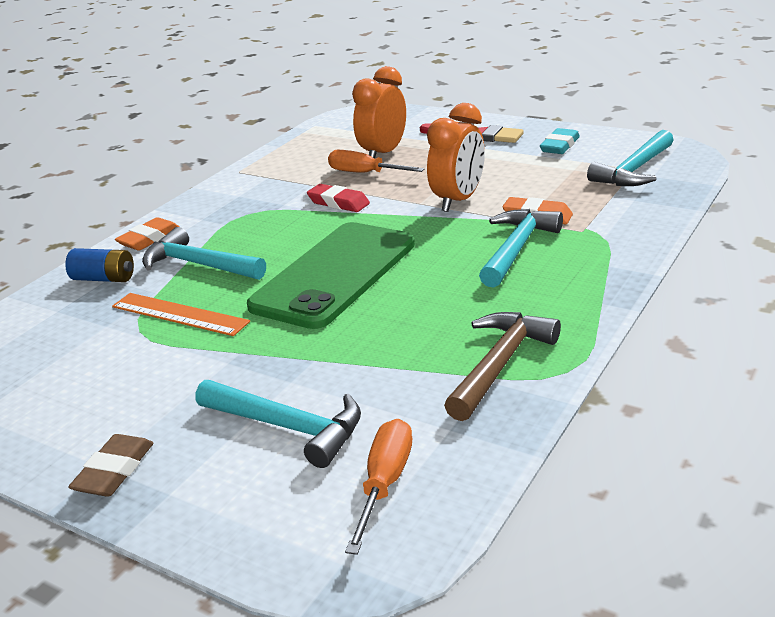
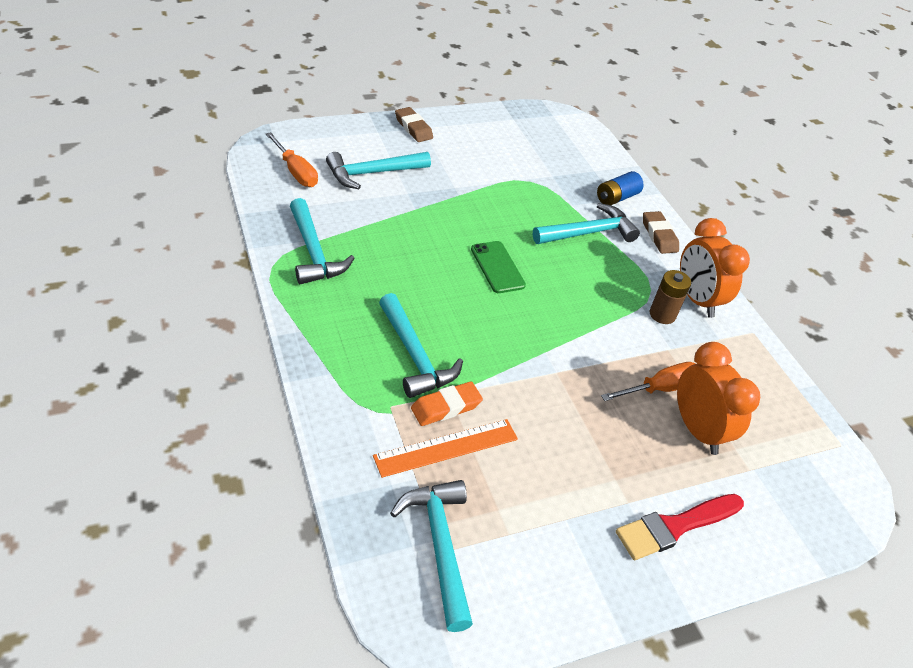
camera: 120 degrees right, 15 degrees up
(149, 239) = (659, 236): orange eraser -> brown eraser
(179, 314) = (530, 198): orange ruler -> orange ruler (446, 448)
(274, 200) = (662, 314): none -> brown battery
(335, 275) = (497, 267): green phone -> green phone, size x0.47
(338, 203) = (613, 337): red eraser -> none
(458, 201) = (532, 392): orange clock -> orange clock (696, 300)
(499, 365) = (314, 252): brown hammer -> turquoise hammer
(559, 146) = (566, 557): turquoise eraser -> none

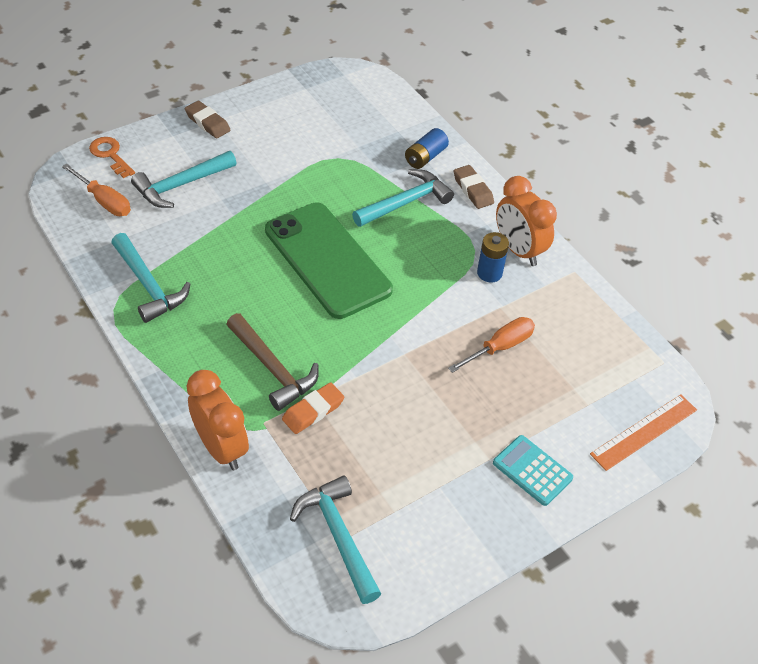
camera: 10 degrees left, 5 degrees up
(314, 136) = (110, 155): none -> orange key
(415, 355) = (272, 368): turquoise hammer -> brown hammer
(446, 448) = (323, 448): orange ruler -> orange ruler (644, 432)
(497, 267) = (327, 260): green phone -> green phone, size x2.12
(662, 314) = (489, 273): brown battery -> blue battery
(675, 526) = (532, 470): red brush -> turquoise calculator
(697, 430) = (538, 379): orange clock -> orange clock (221, 448)

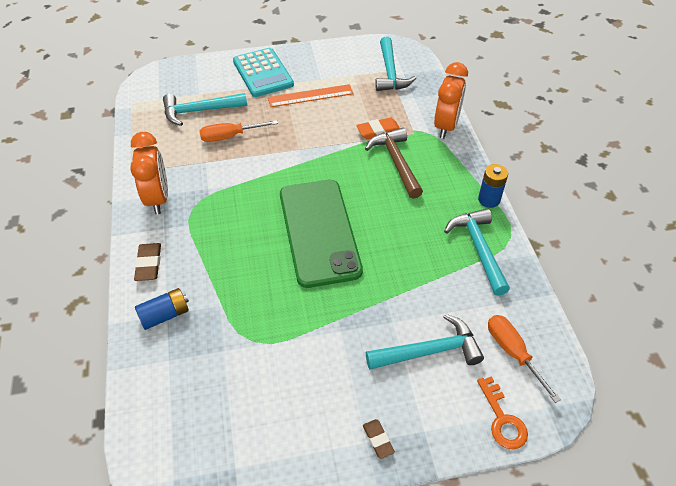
camera: 155 degrees left, 0 degrees up
(207, 123) = (378, 440): brown eraser -> brown eraser, size x0.66
(221, 448) = (446, 126): orange clock -> orange clock turned 150 degrees counterclockwise
(405, 202) = (219, 268): turquoise hammer -> turquoise hammer (200, 111)
(489, 273) = (196, 187): blue battery -> blue battery (489, 200)
(532, 470) = (263, 73): turquoise calculator -> turquoise calculator, size x1.51
(644, 432) = (182, 74): orange ruler -> orange ruler (310, 96)

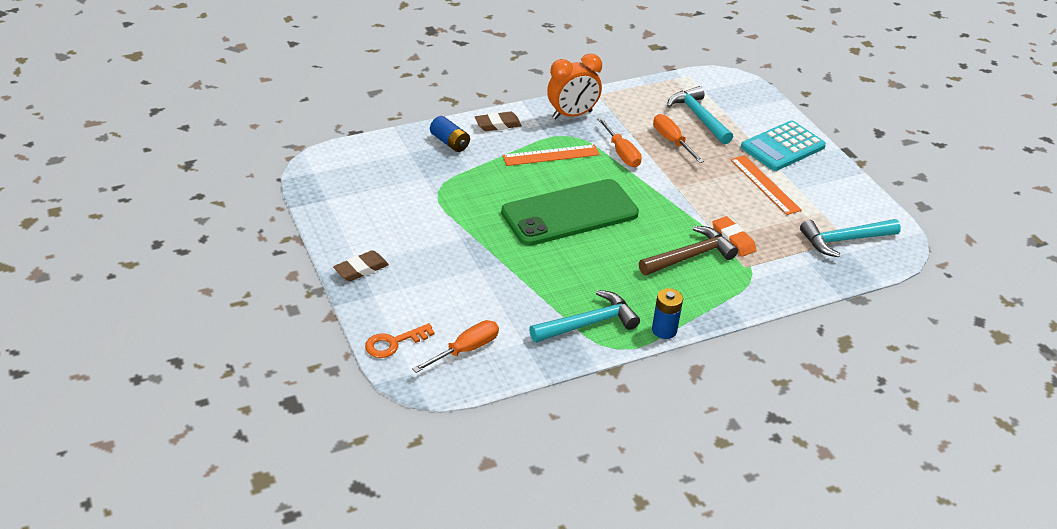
camera: 75 degrees right, 10 degrees down
(221, 229) = (551, 155): none -> orange ruler
(236, 174) = (622, 153): none -> orange screwdriver
(378, 440) = (361, 269): brown eraser -> brown eraser, size x1.52
(429, 351) = (453, 294): turquoise hammer -> none
(446, 126) = (770, 291): orange clock -> none

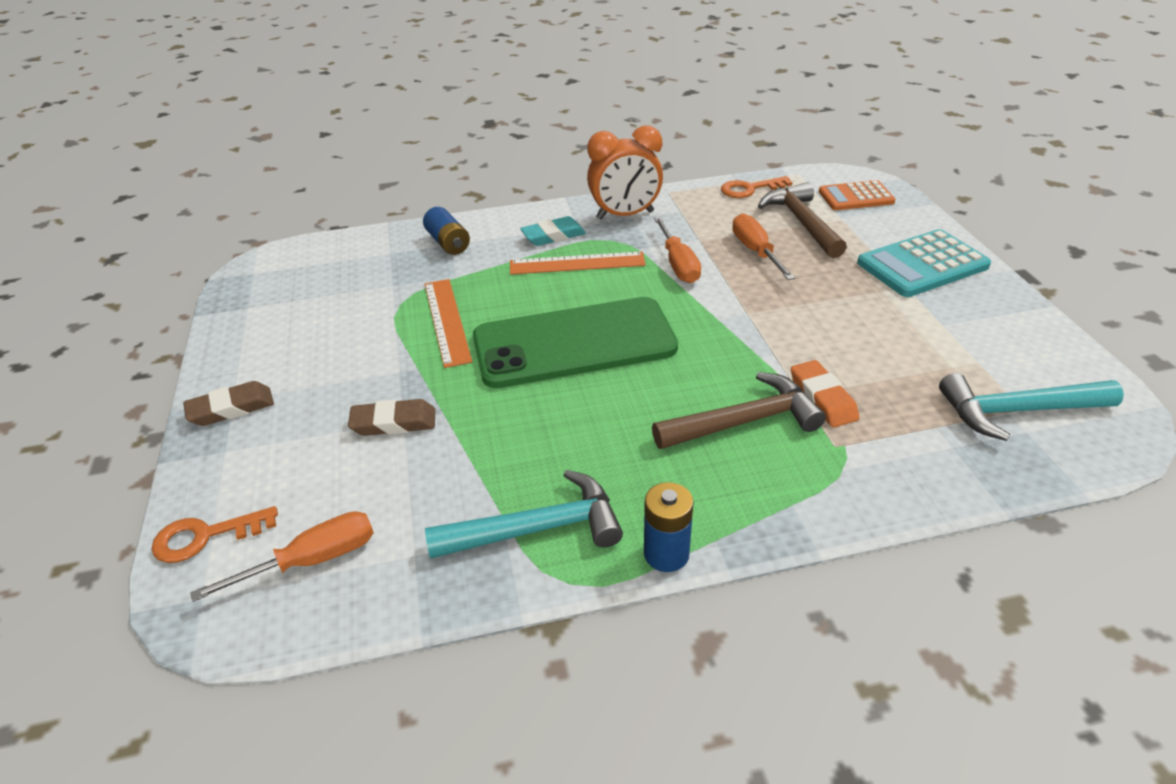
camera: 15 degrees right, 0 degrees up
(498, 125) = (521, 224): brown eraser -> brown eraser (394, 423)
(525, 134) = (553, 236): none -> turquoise eraser
(656, 90) = (750, 189): none -> orange key
(699, 117) = (802, 223): turquoise hammer -> brown hammer
(732, 95) = (856, 197): none -> orange calculator
(765, 184) = (888, 316): orange ruler -> orange ruler (447, 321)

